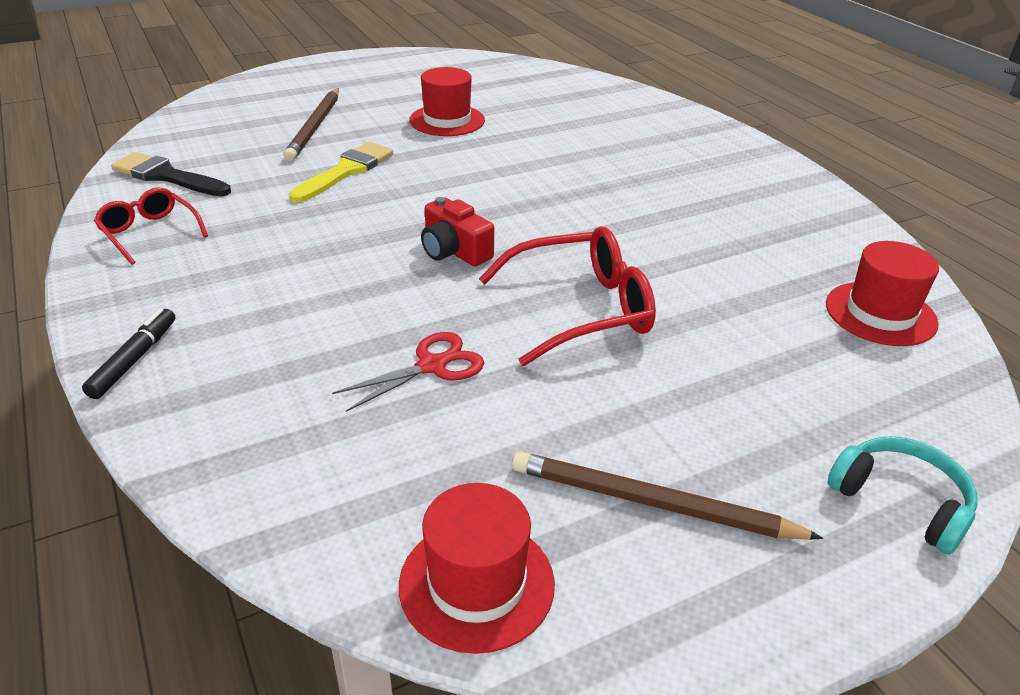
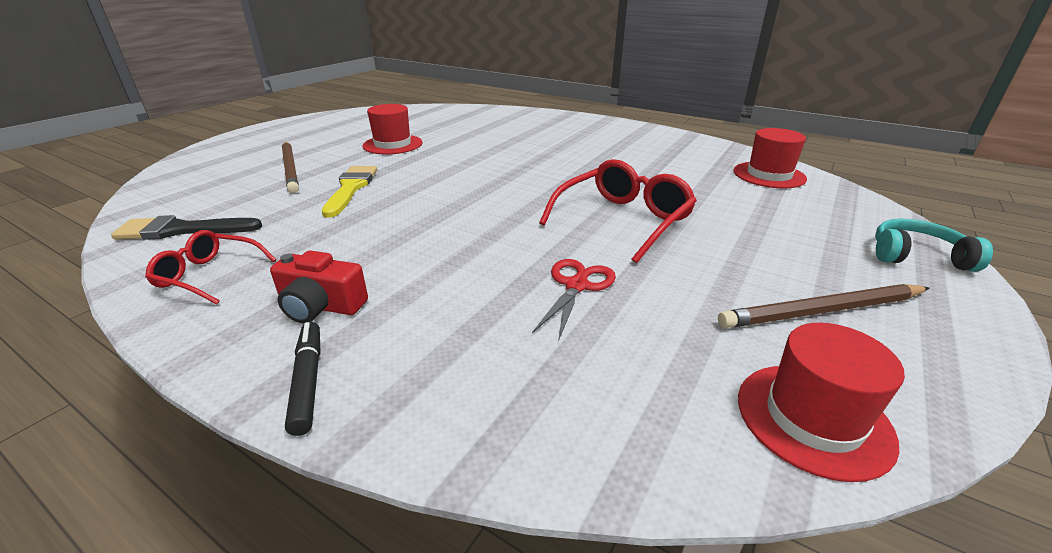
camera: 30 degrees left, 5 degrees down
(454, 251) = (496, 213): red camera -> red camera (321, 306)

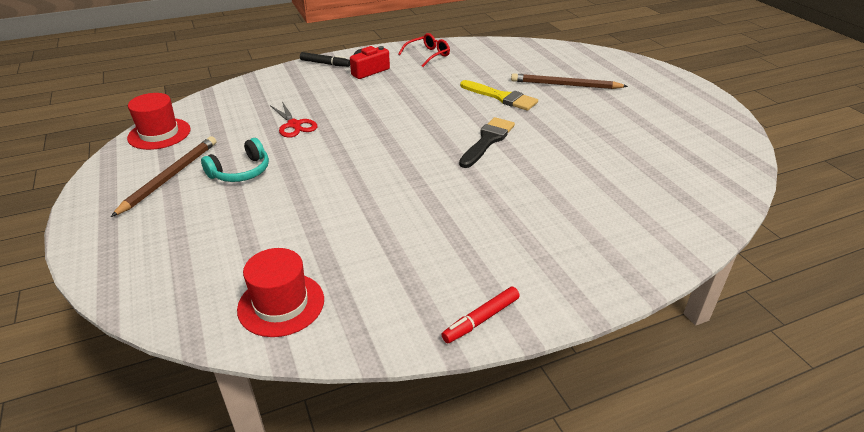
camera: 125 degrees right, 5 degrees up
(182, 230) = (488, 52): black brush -> black brush (487, 141)
(392, 144) = (593, 130): red hat -> none
(623, 220) = (328, 170): red glasses -> none
(659, 133) = (481, 319): none -> red marker
(917, 256) = (116, 257): turquoise headphones -> turquoise headphones (241, 172)

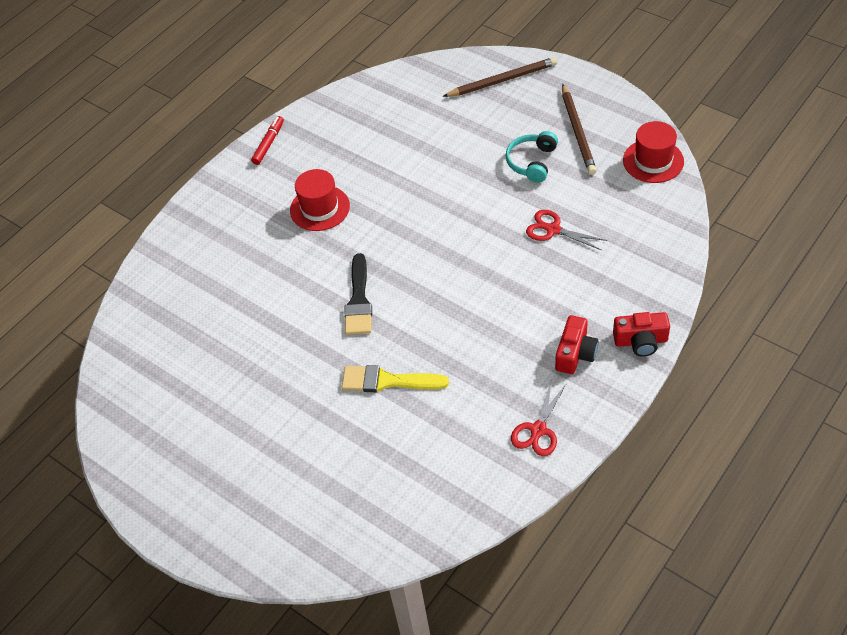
camera: 155 degrees right, 15 degrees up
(281, 304) = (390, 97): red hat -> red hat (320, 208)
(325, 63) = (641, 341): black marker -> red camera
(428, 55) = (538, 430): red glasses -> red scissors
(565, 85) = (328, 447): brown pencil -> brown pencil (502, 80)

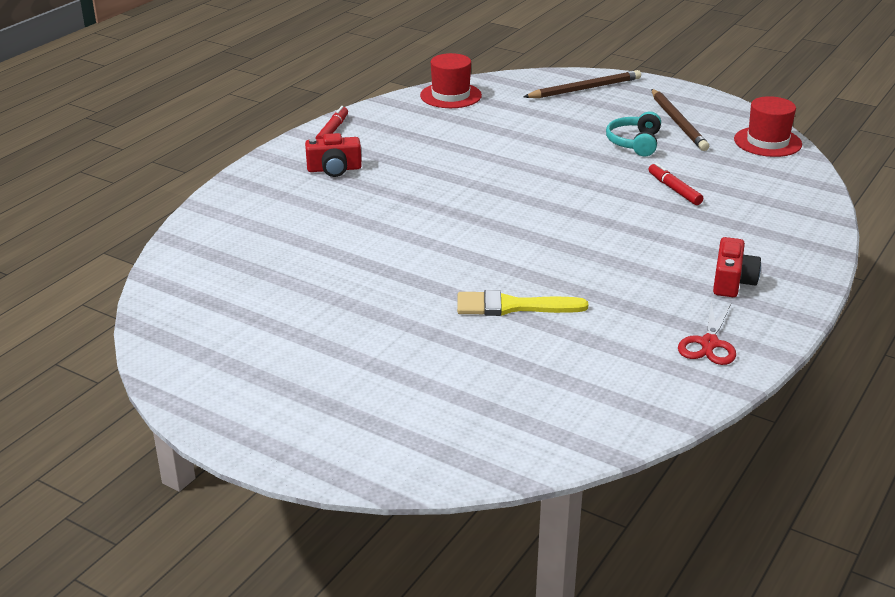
camera: 10 degrees left, 20 degrees down
(320, 208) = (401, 175): red hat -> red hat (450, 95)
(359, 300) = (462, 243): black brush -> none
(553, 230) = (674, 190): red scissors -> red marker
(641, 341) = (805, 271): red camera -> red camera (334, 169)

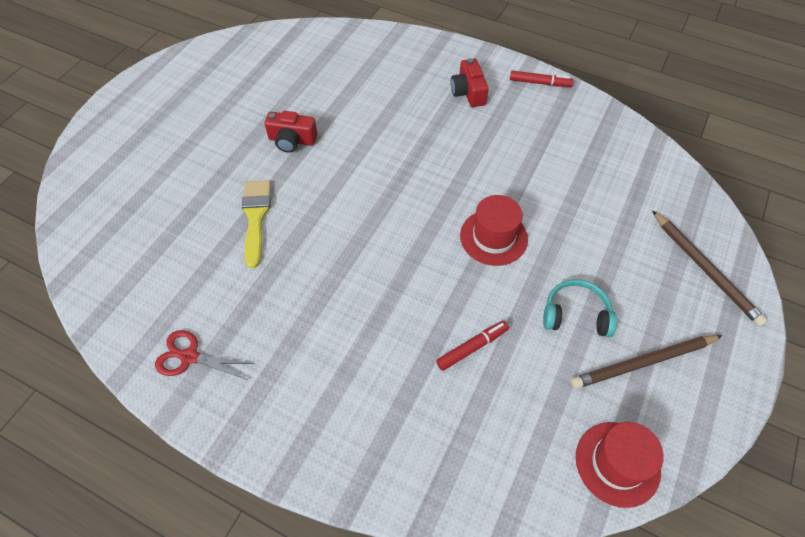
camera: 85 degrees right, 25 degrees up
(450, 95) = (642, 155): red hat -> red hat (493, 237)
(732, 281) = (290, 386): red camera -> red camera (292, 140)

